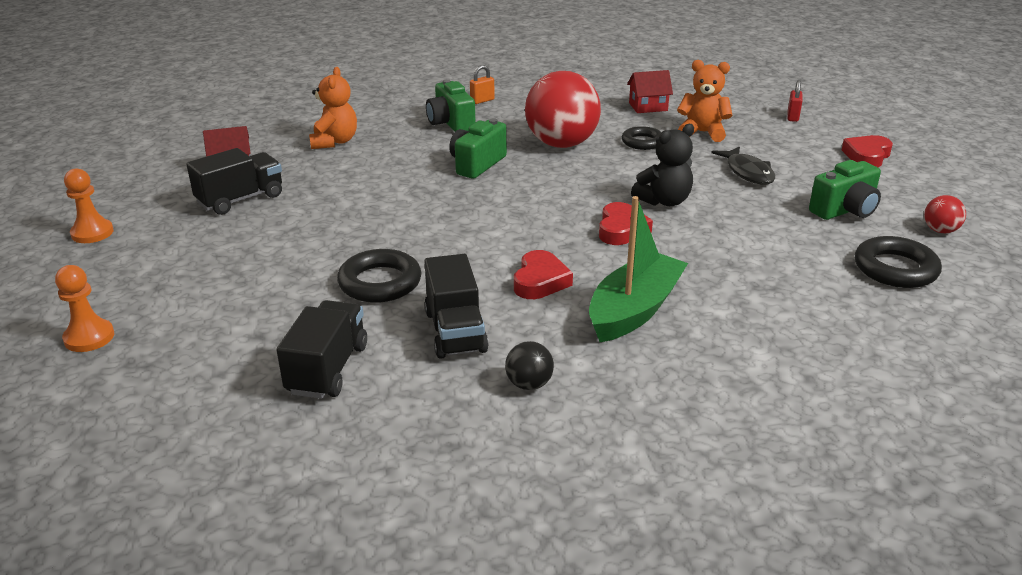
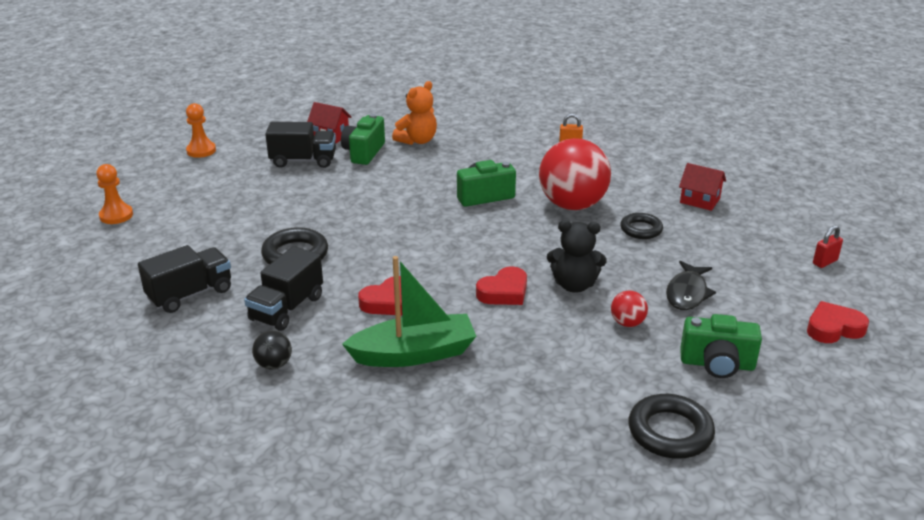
camera: 40 degrees right, 0 degrees up
(451, 123) = (517, 156): green camera -> green camera (364, 152)
(702, 132) = (709, 242): orange teddy bear -> none
(940, 230) = (777, 424): red ball -> red ball (627, 323)

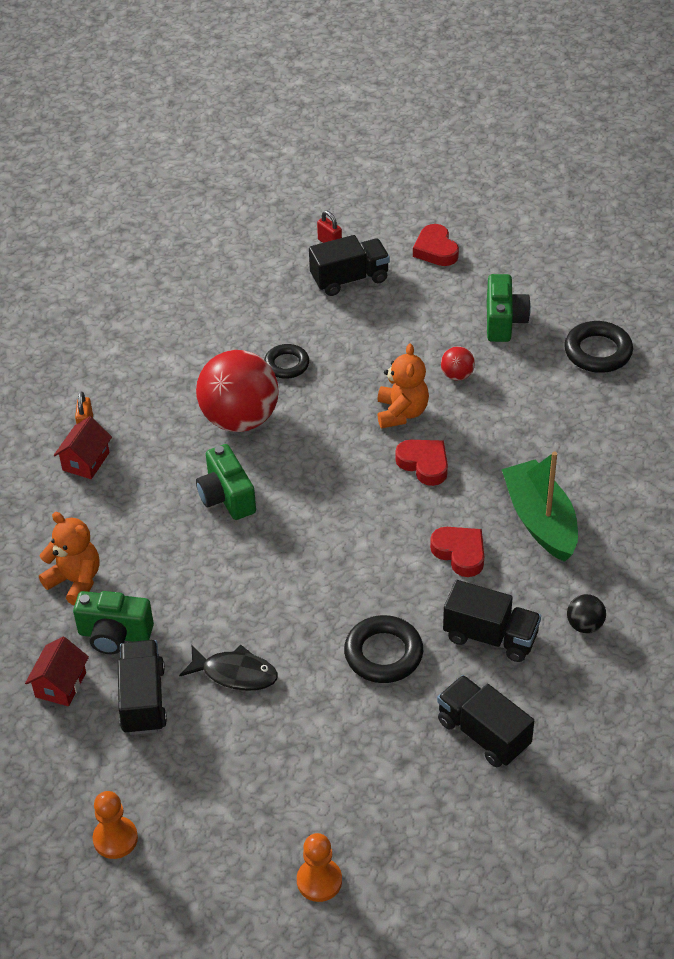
camera: 95 degrees left, 15 degrees up
(574, 285) = (401, 413): black teddy bear -> orange teddy bear
(687, 293) = (400, 335): black fish -> black fish (235, 673)
(700, 200) = (219, 319): red house -> red house (86, 461)
(770, 270) = (349, 279): none -> black truck

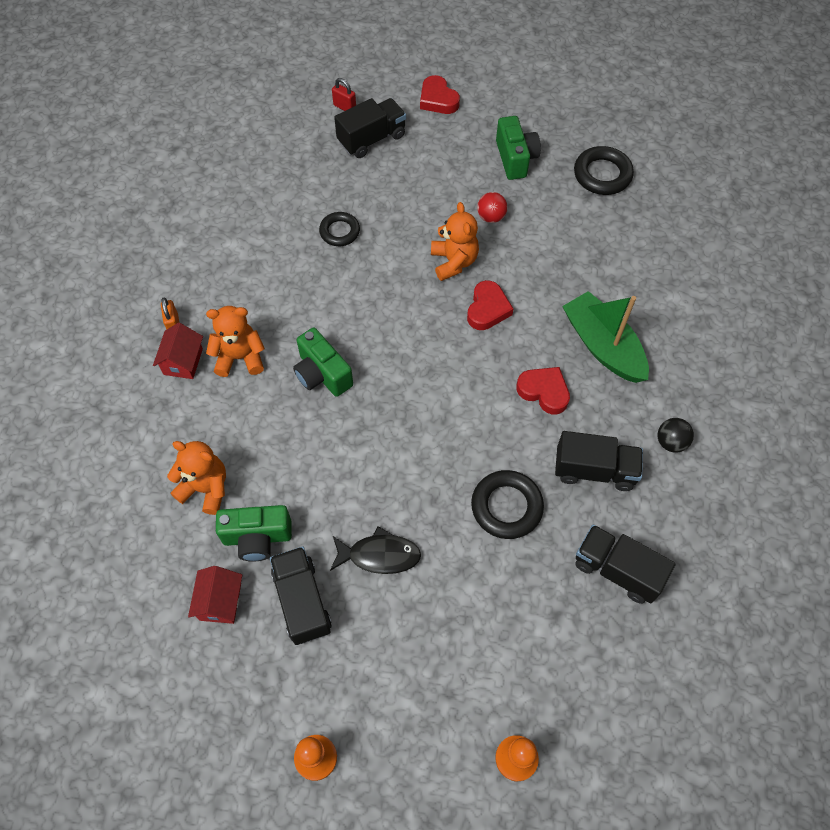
camera: 15 degrees left, 15 degrees up
(145, 467) = (240, 357): none -> orange teddy bear
(240, 419) = (313, 293): red ball -> none
(424, 464) = (487, 309): red heart -> red heart turned 75 degrees clockwise

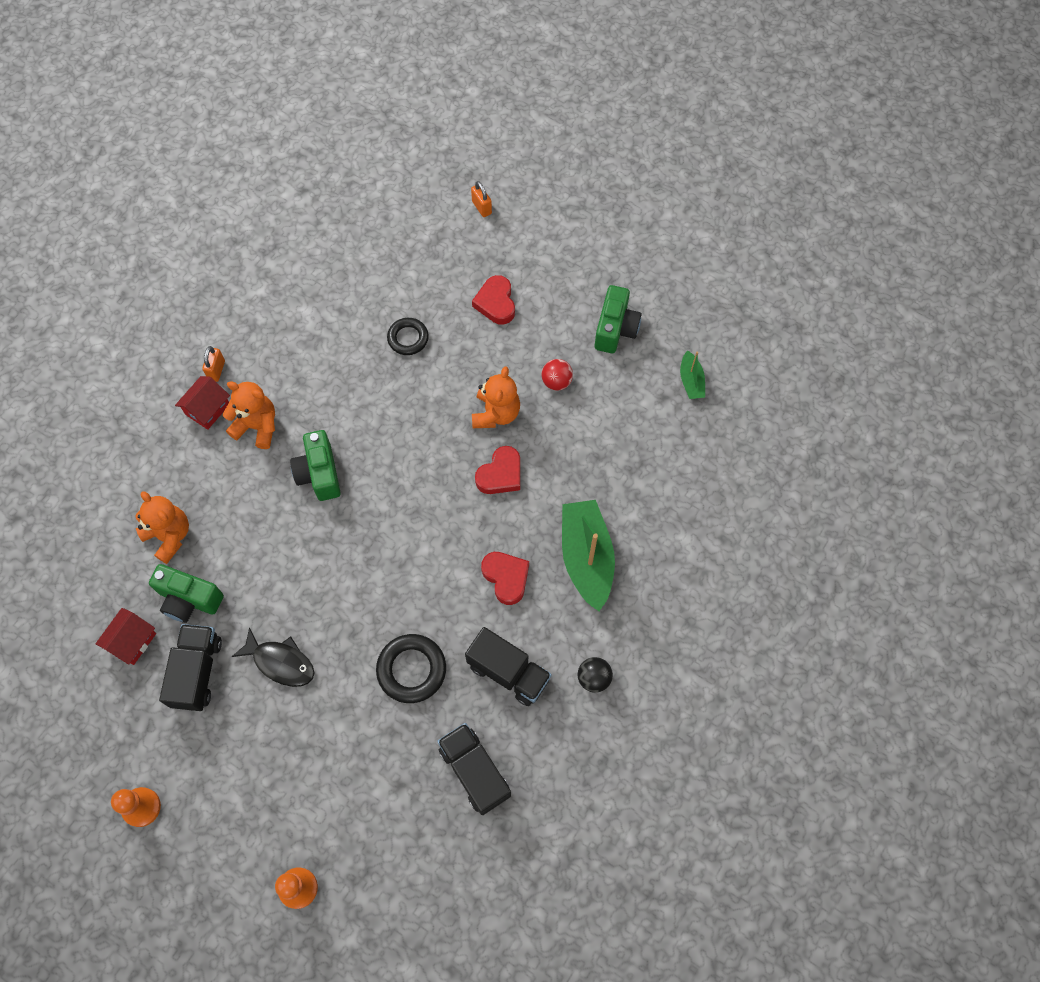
camera: 25 degrees right, 5 degrees up
(344, 107) = (481, 207): red padlock -> orange padlock
(371, 139) = (489, 252): black truck -> none
(438, 99) = (576, 234): red heart -> red heart (496, 303)
(602, 174) = (691, 381): black ring -> green boat

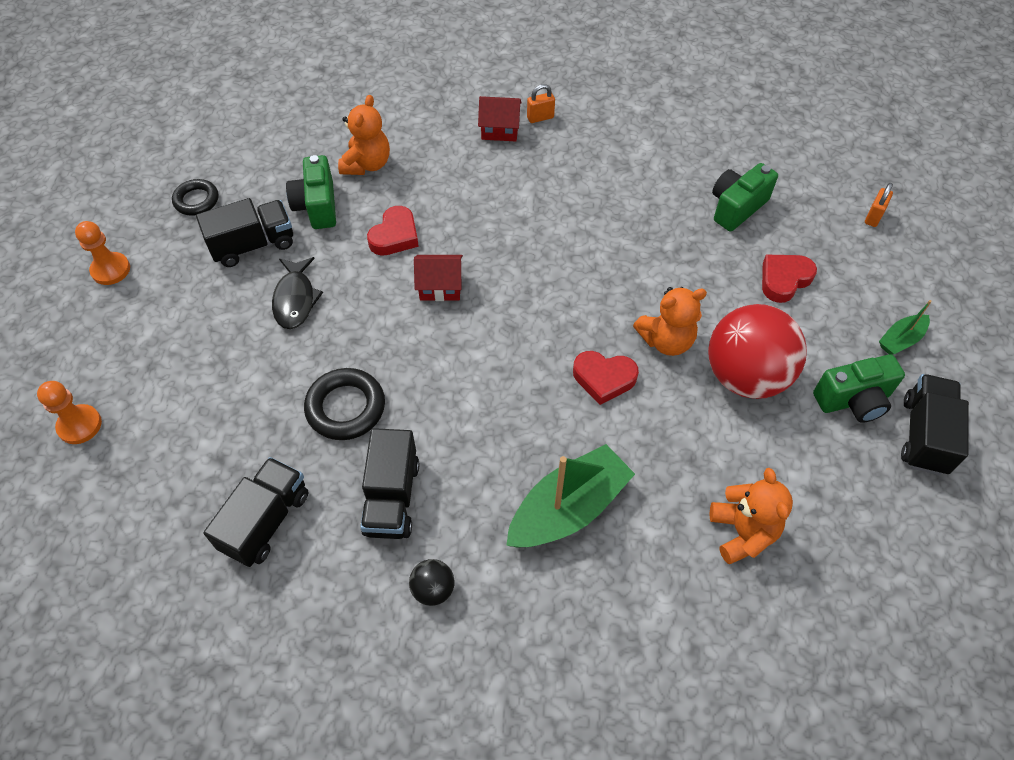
camera: 60 degrees right, 10 degrees down
(132, 641) = (257, 189): red house -> red house (440, 287)
(257, 426) = (509, 169): orange teddy bear -> orange teddy bear (742, 532)
(319, 473) = (497, 234): green camera -> green camera (736, 207)
(408, 338) = (684, 230): black ring -> black ring (196, 200)
(506, 578) = (494, 442): red heart -> red heart (395, 236)
(556, 381) = (745, 376): red ball -> red ball, size x2.34
(664, 307) = (924, 435): none -> black truck
(691, 381) = (860, 510): green boat -> green boat (900, 340)

